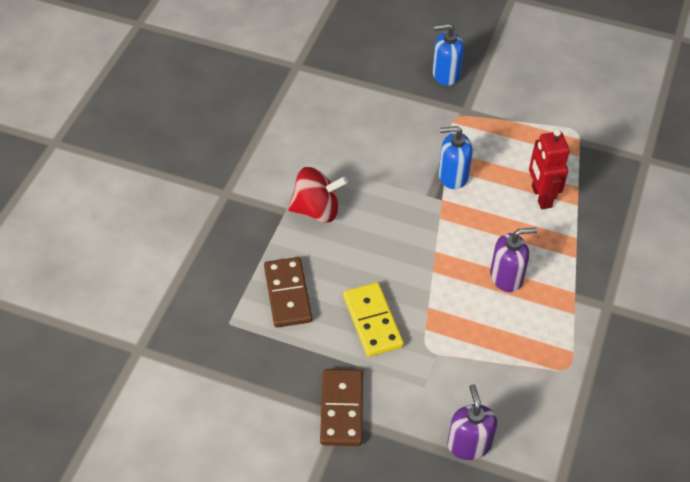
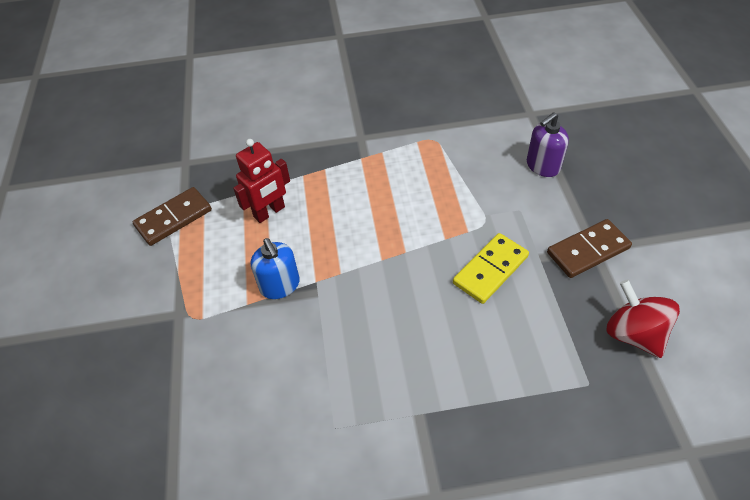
camera: 115 degrees left, 0 degrees up
(288, 294) = (516, 351): brown domino -> brown domino (173, 218)
(316, 210) = (398, 383): red spinning top -> red spinning top (634, 334)
(445, 74) = (125, 357): blue soap dispenser -> none
(506, 277) = (375, 202): purple soap dispenser -> none

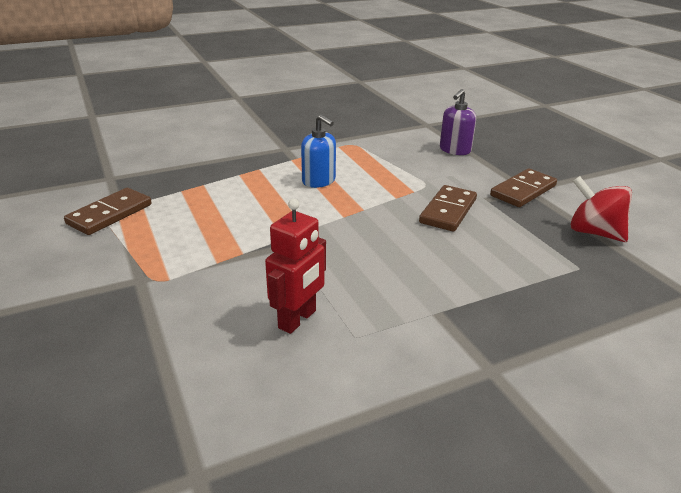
camera: 20 degrees left, 20 degrees down
(269, 212) = (215, 200): red robot -> red robot (298, 319)
(280, 285) = (247, 245): blue soap dispenser -> blue soap dispenser (319, 181)
(490, 270) = (448, 211): yellow domino -> brown domino

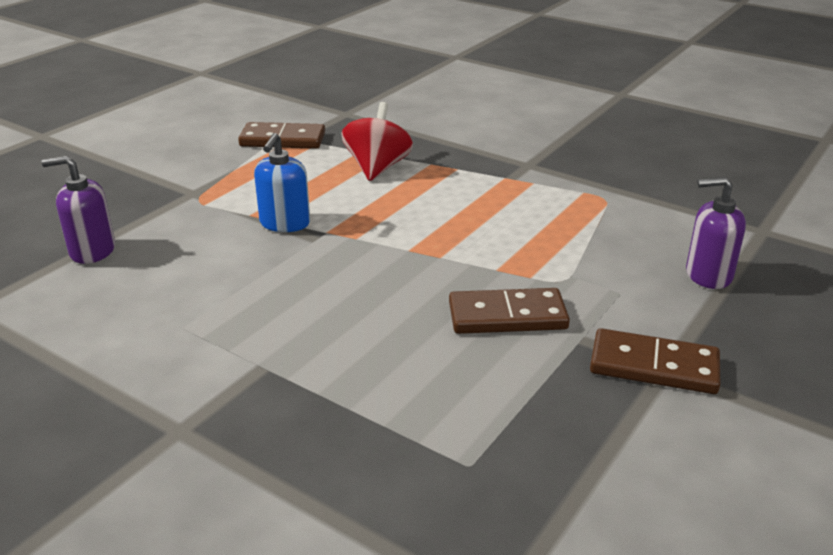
camera: 60 degrees right, 0 degrees up
(175, 361) = (92, 251): none -> purple soap dispenser
(298, 319) = (188, 286): red robot -> none
(319, 181) = (474, 209): blue soap dispenser -> blue soap dispenser (285, 223)
(594, 232) = (598, 464): red spinning top -> red spinning top (377, 168)

